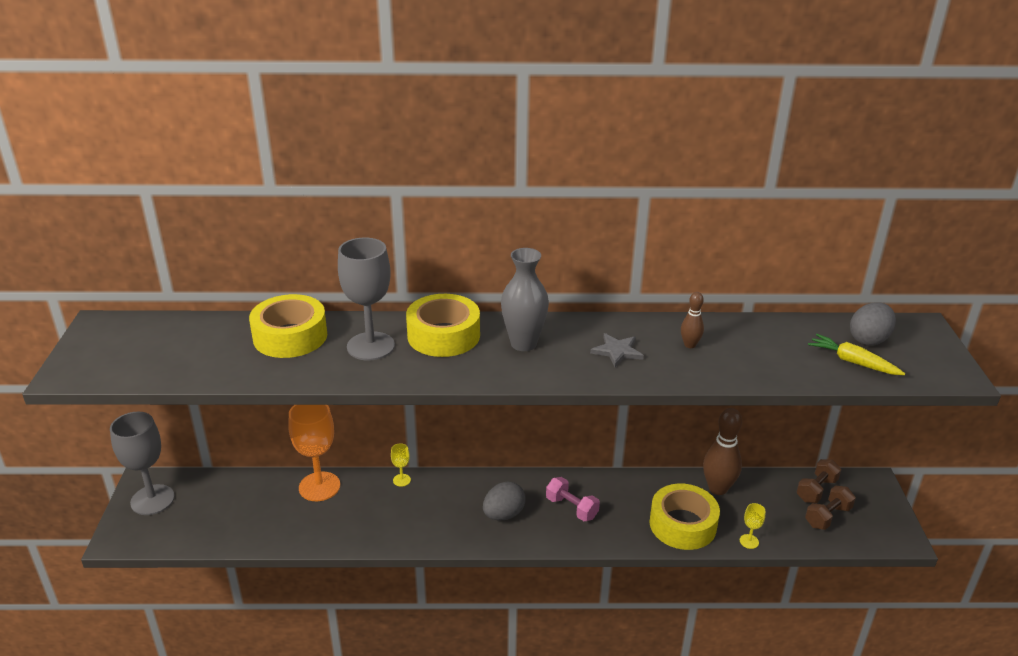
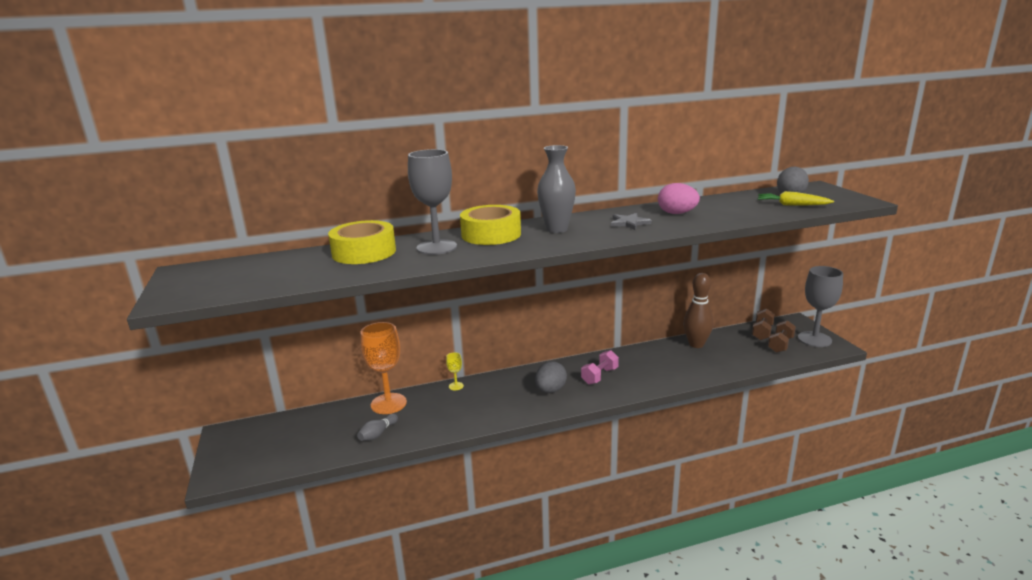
camera: 15 degrees left, 10 degrees down
(152, 500) = (239, 443): grey goblet -> grey goblet (814, 339)
(292, 526) = (378, 434): none -> grey bowling pin
(571, 508) = (599, 376): pink dumbbell -> pink dumbbell turned 75 degrees counterclockwise
(682, 524) = (686, 369): yellow tape -> none
(690, 345) = (677, 213): brown bowling pin -> pink egg
(749, 541) = (739, 369): yellow goblet -> none

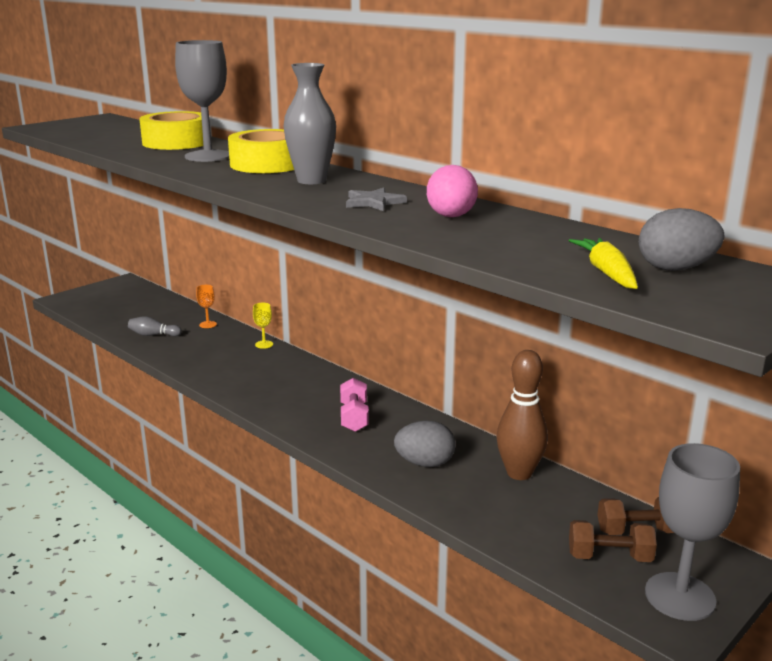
camera: 60 degrees right, 0 degrees up
(388, 403) = (208, 324): orange goblet -> orange goblet, size x0.44
(550, 390) = (294, 395): grey egg -> grey egg (425, 463)
(599, 376) = (354, 417): pink dumbbell -> pink dumbbell turned 75 degrees clockwise

